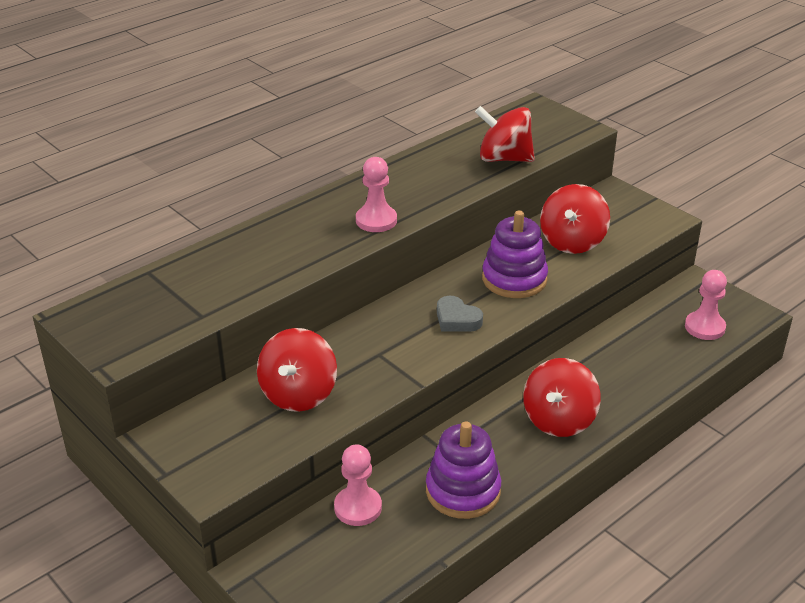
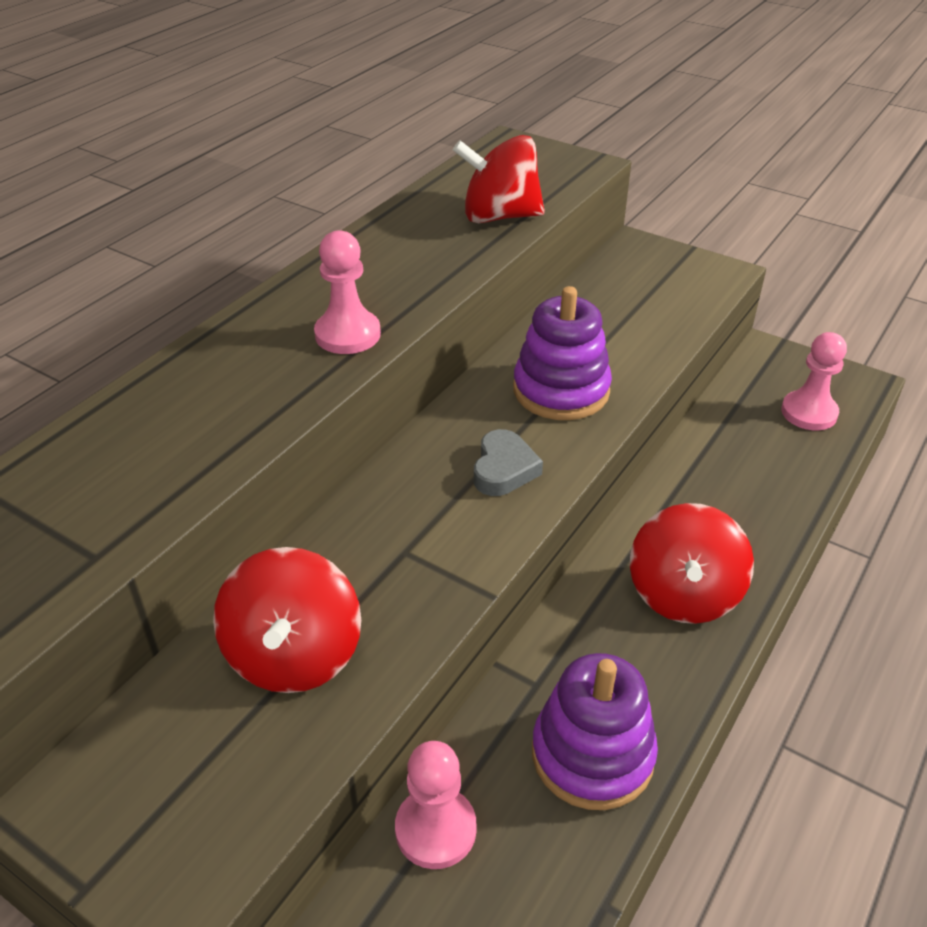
camera: 15 degrees left, 5 degrees up
(457, 319) = (504, 469): grey heart -> grey heart turned 105 degrees counterclockwise
(572, 242) = (616, 322): red spinning top -> none

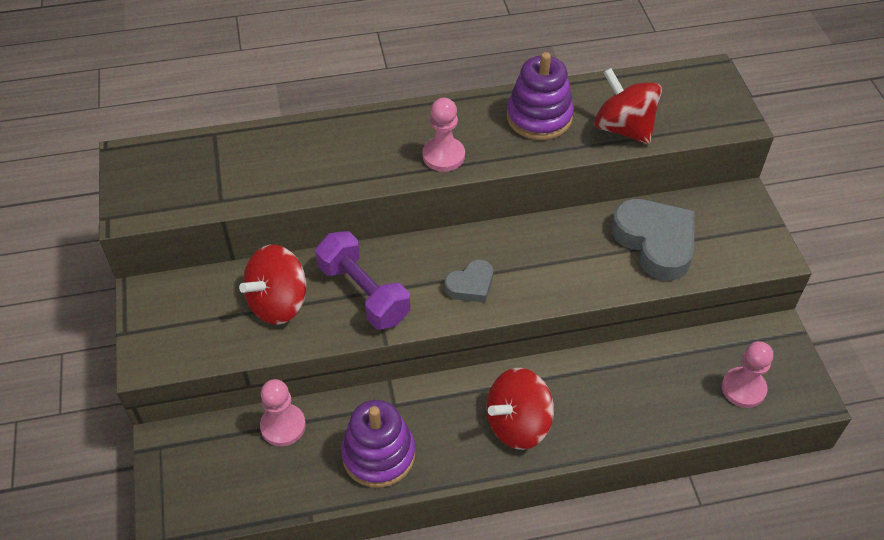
camera: 45 degrees right, 10 degrees up
(393, 563) = (363, 293): none -> purple dumbbell
(561, 390) = (559, 263): purple stacking toy -> purple stacking toy (539, 117)
(619, 319) = (655, 242): none -> grey heart

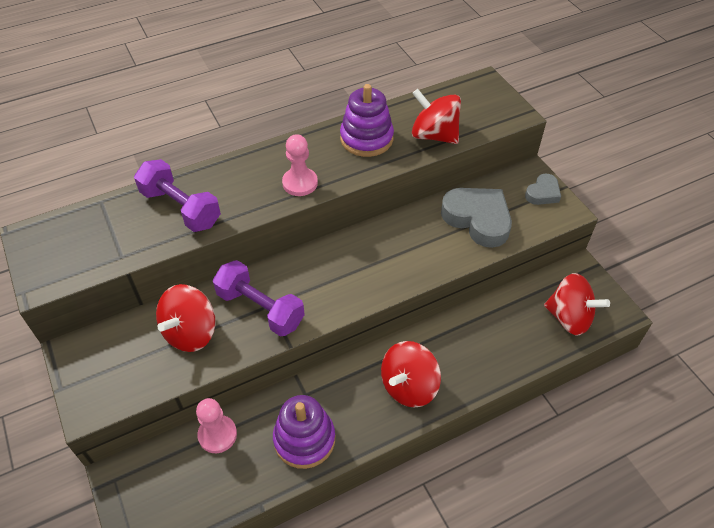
camera: 15 degrees left, 0 degrees up
(300, 158) = (181, 208): none -> purple dumbbell
(471, 285) = (346, 283): grey heart -> grey heart (543, 193)
(743, 388) = (569, 317): pink pawn -> red spinning top

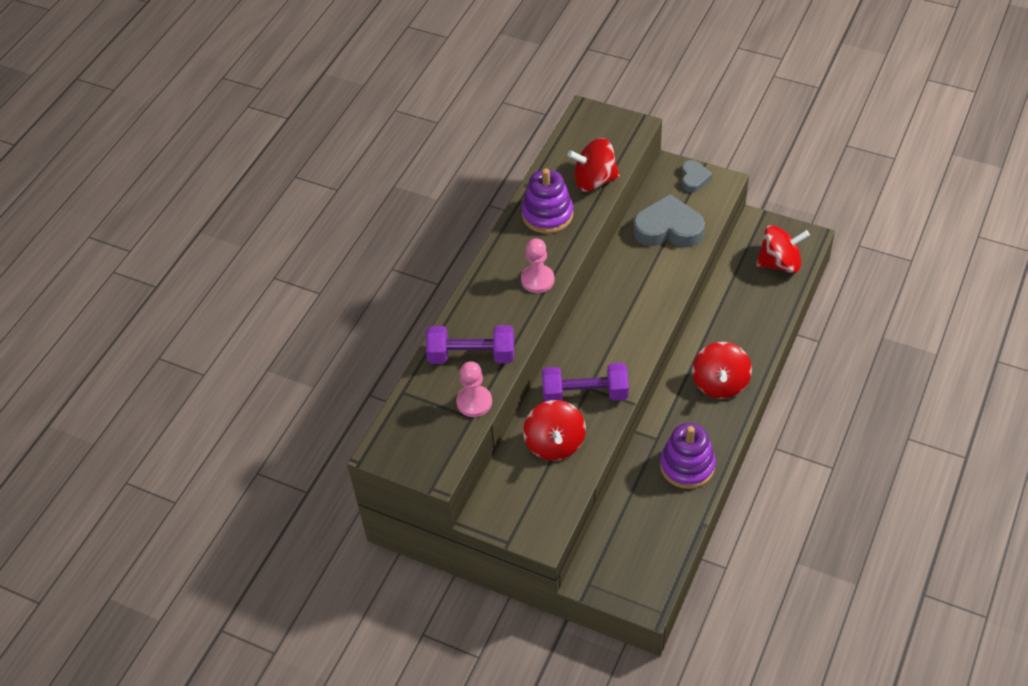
camera: 35 degrees left, 0 degrees up
(217, 435) = (626, 506): pink pawn -> pink pawn (474, 402)

